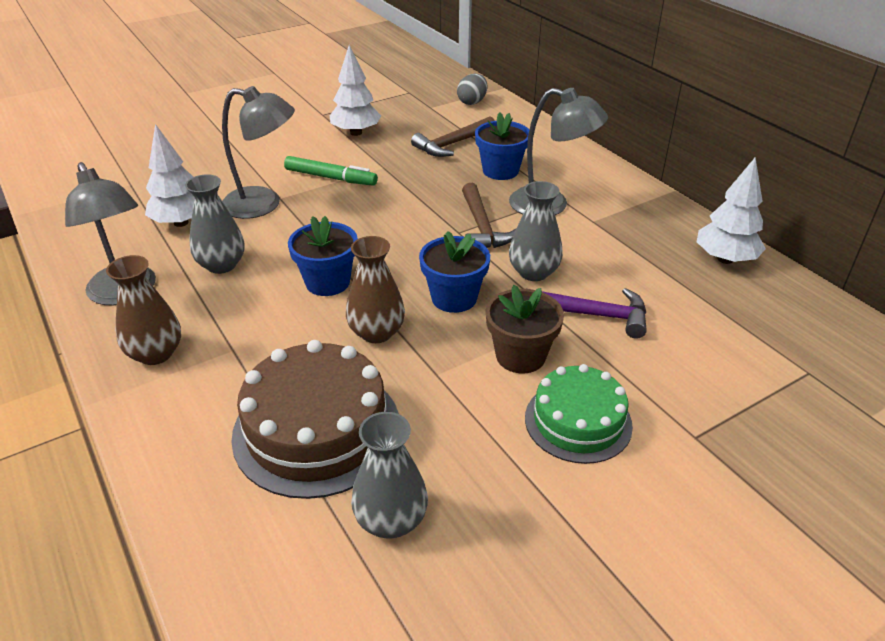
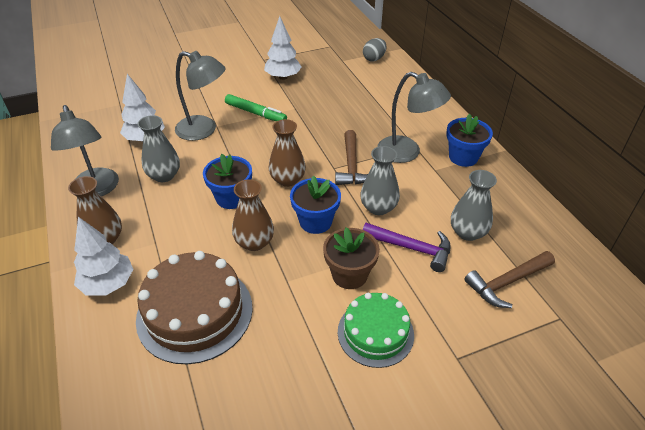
camera: 10 degrees right, 5 degrees up
(391, 520) = (226, 389): grey vase -> grey vase (467, 232)
(400, 252) = (287, 179): none -> brown vase
(452, 144) = (350, 93): brown hammer -> brown hammer (507, 282)
(500, 171) = (378, 120): blue flower pot -> blue flower pot (463, 157)
(725, 259) = (525, 214): white tree -> white tree (108, 284)

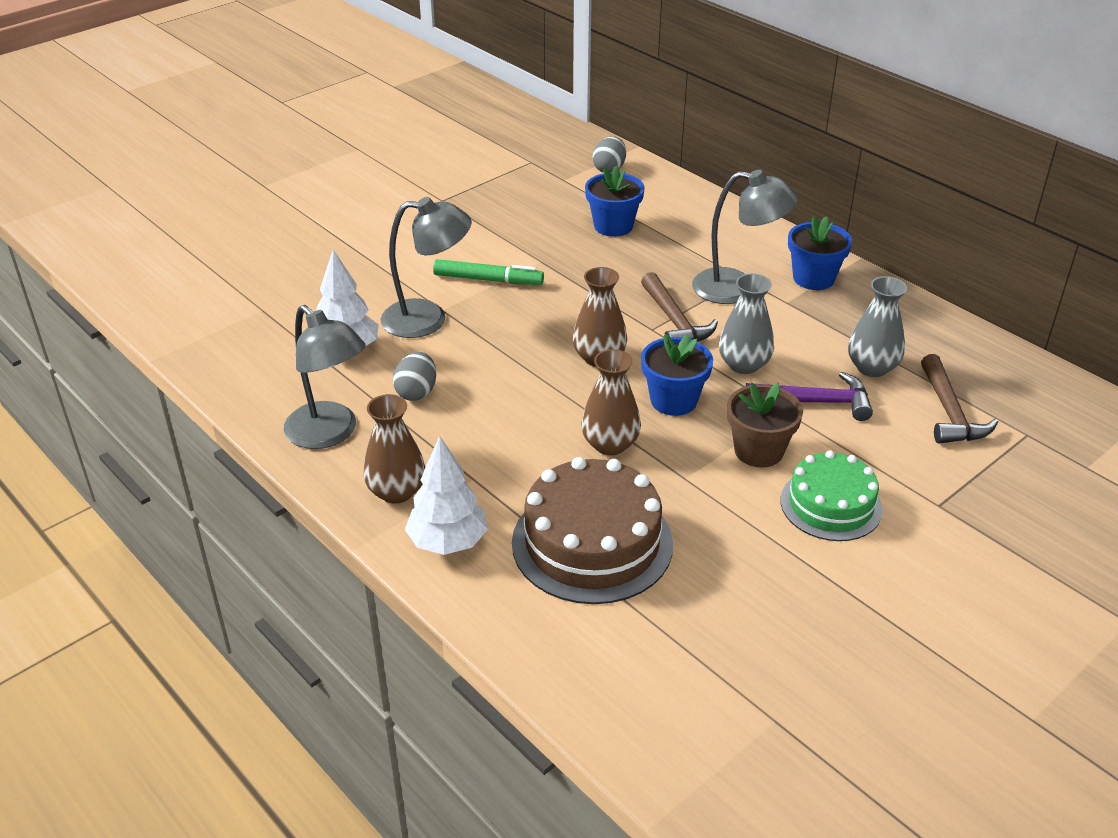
camera: 20 degrees left, 5 degrees down
(164, 175) = (416, 392): grey vase -> grey egg
(231, 198) = (538, 398): blue flower pot -> blue flower pot (613, 226)
(283, 77) = (492, 221): white tree -> none
(507, 282) = (949, 412): brown hammer -> brown hammer turned 45 degrees counterclockwise

